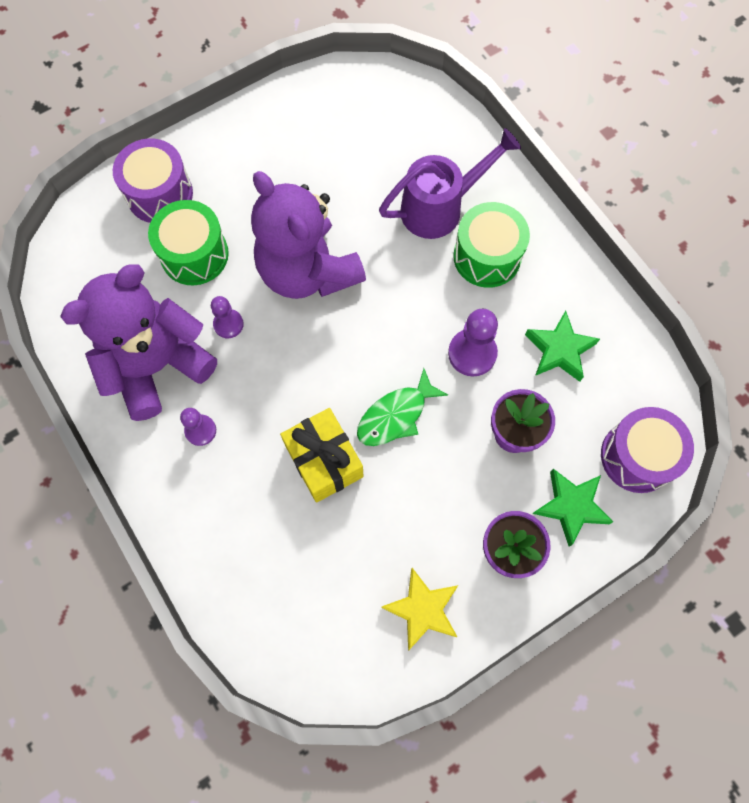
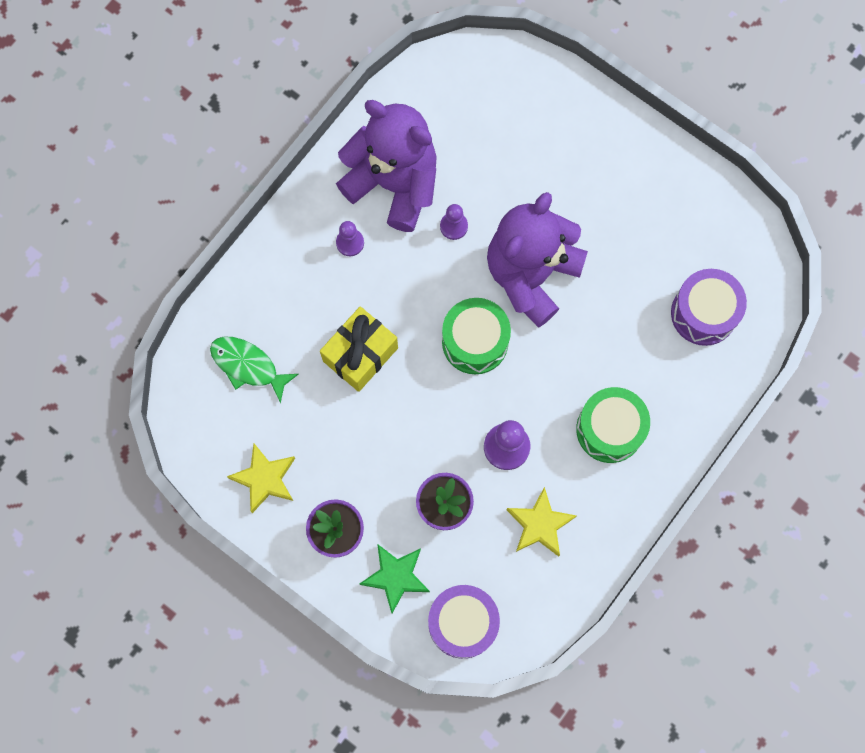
camera: 70 degrees right, 5 degrees up
(159, 194) = (557, 114): purple drum -> purple drum (704, 313)
(194, 254) = (509, 170): green drum -> green drum (475, 342)
(396, 415) = (423, 400): green fish -> green fish (248, 366)
(439, 208) = (644, 369): purple watering can -> none
(559, 350) = (539, 524): green star -> yellow star

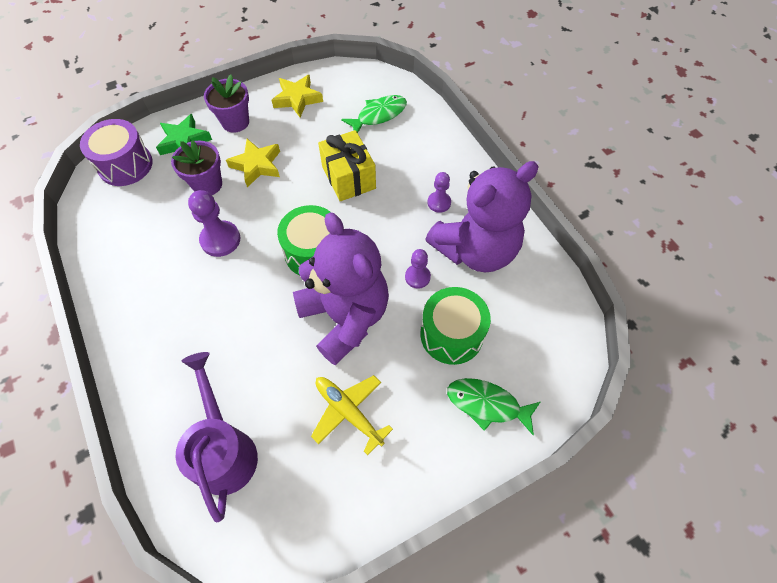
camera: 115 degrees right, 15 degrees down
(539, 524) = (150, 237): yellow star -> yellow star (257, 165)
(553, 115) = (487, 404): none -> green fish
(609, 429) = (181, 317): green drum -> green drum (451, 334)
(619, 227) = (348, 412): none -> yellow plane
(704, 313) = (224, 450): purple drum -> purple watering can

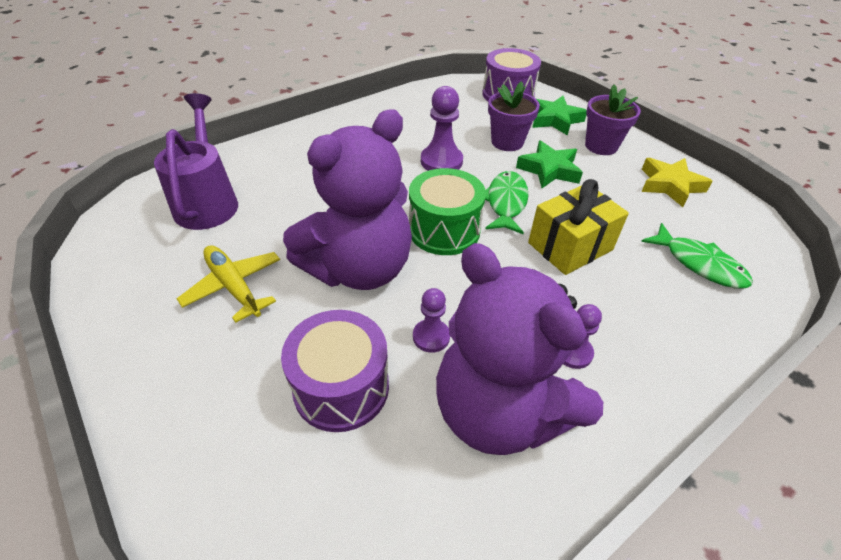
camera: 80 degrees right, 15 degrees down
(224, 450) = (207, 201): purple watering can -> purple watering can turned 75 degrees counterclockwise
(257, 165) = (549, 170): yellow star -> green star
(348, 412) = (234, 287): yellow plane -> yellow plane turned 75 degrees counterclockwise
(451, 334) = (341, 387): green drum -> purple drum
(487, 404) = (226, 444): green fish -> green fish (506, 202)

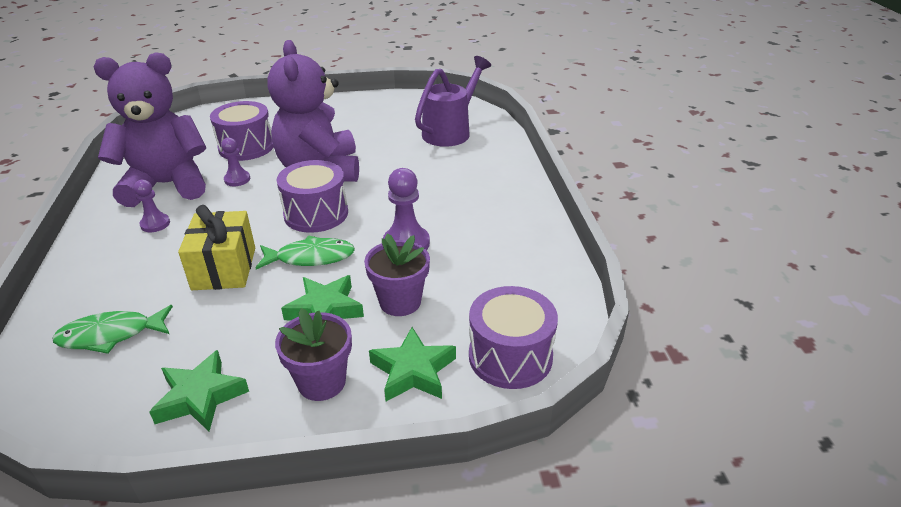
camera: 120 degrees right, 10 degrees down
(207, 201) = (450, 131): purple watering can -> purple watering can turned 75 degrees counterclockwise
(234, 287) = (354, 130): yellow plane -> none
(444, 230) = (316, 214): green drum -> purple drum
(506, 202) = (311, 257): green fish -> green fish turned 45 degrees counterclockwise
(670, 185) = (200, 397): yellow star -> green star

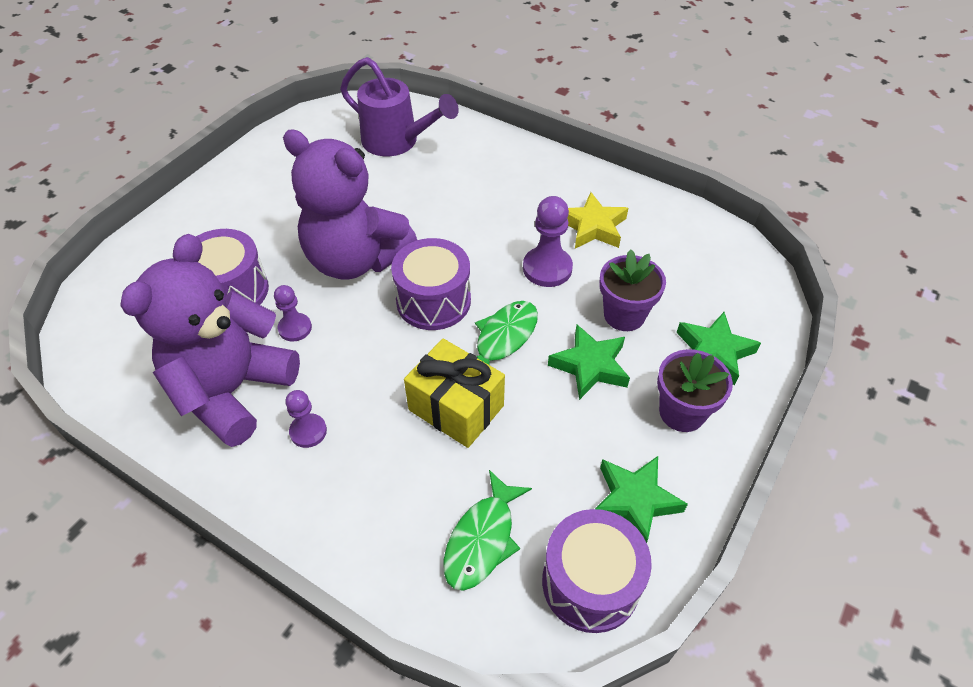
camera: 50 degrees left, 15 degrees up
(450, 131) = (397, 142): purple watering can -> purple watering can turned 135 degrees clockwise
(480, 243) = (593, 227): none -> yellow star
(510, 356) = (742, 292): purple drum -> purple drum (590, 583)

